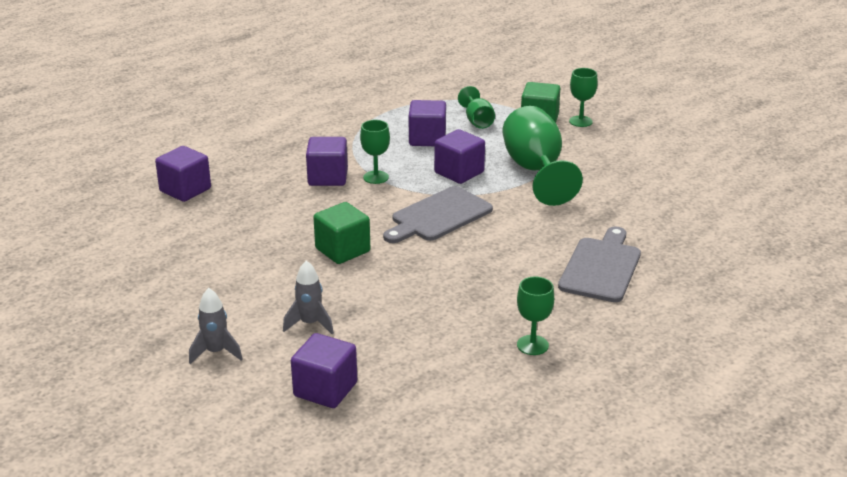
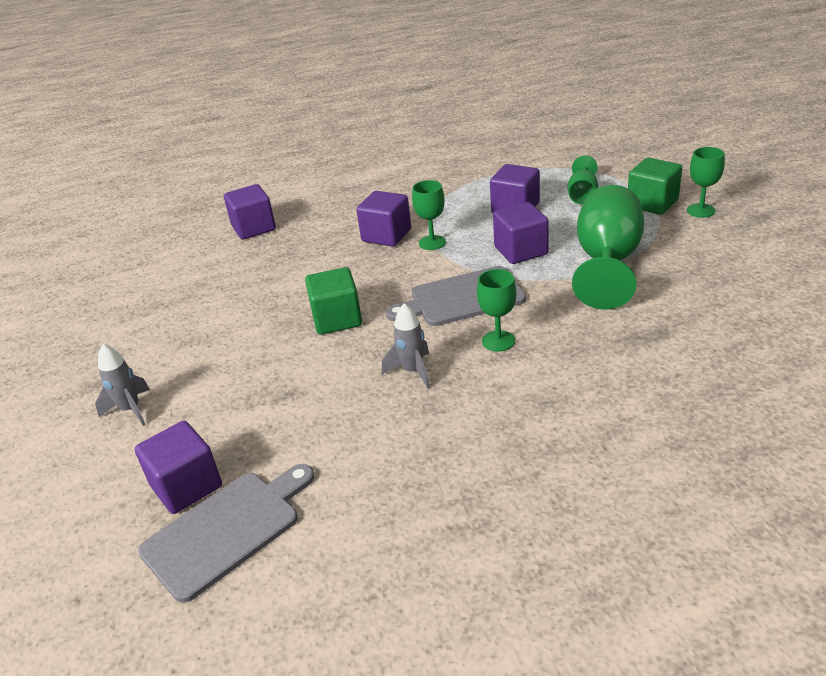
camera: 30 degrees right, 5 degrees up
(310, 324) = (238, 399): grey rocket -> grey rocket (412, 371)
(532, 345) = (444, 493): green goblet -> green goblet (498, 341)
(601, 267) = (603, 404): grey cutting board -> grey cutting board (227, 530)

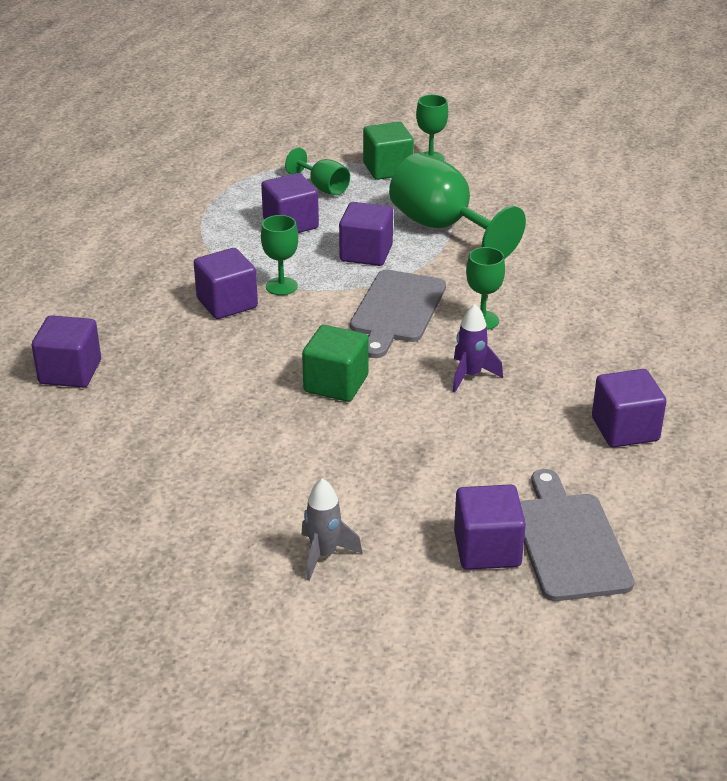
camera: 60 degrees left, 0 degrees up
(412, 371) = (470, 375): grey rocket -> purple rocket
(423, 492) = (625, 429): none -> purple cube

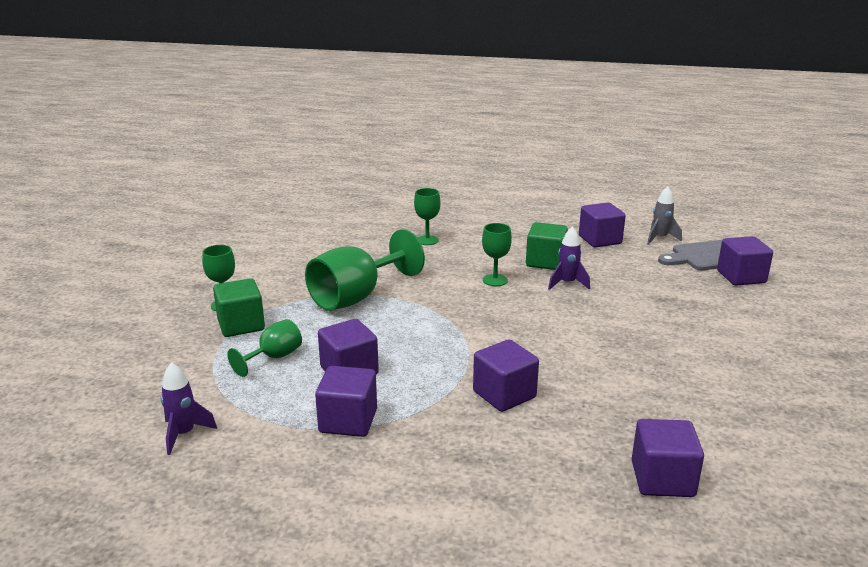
camera: 95 degrees left, 10 degrees down
(217, 158) = (184, 434): none -> purple rocket
(281, 286) = (467, 367): green goblet -> green goblet (427, 240)
(324, 555) = (794, 326): grey rocket -> grey rocket (660, 238)
(336, 384) = (604, 332): green cube -> green cube (545, 262)
(366, 253) = (402, 329): purple cube -> purple cube (348, 421)
(397, 310) = (491, 312): grey cutting board -> none

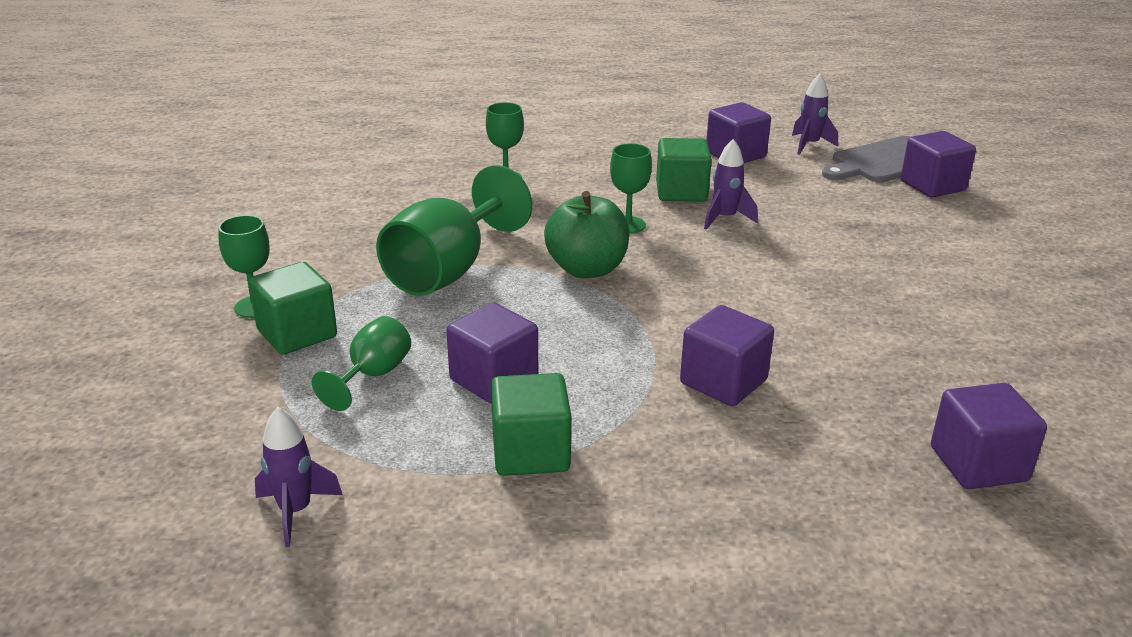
camera: 15 degrees left, 5 degrees up
(348, 421) = (530, 452): purple cube -> green cube
(450, 307) = (587, 269): none -> green apple
(660, 238) = (809, 145): grey rocket -> purple rocket

